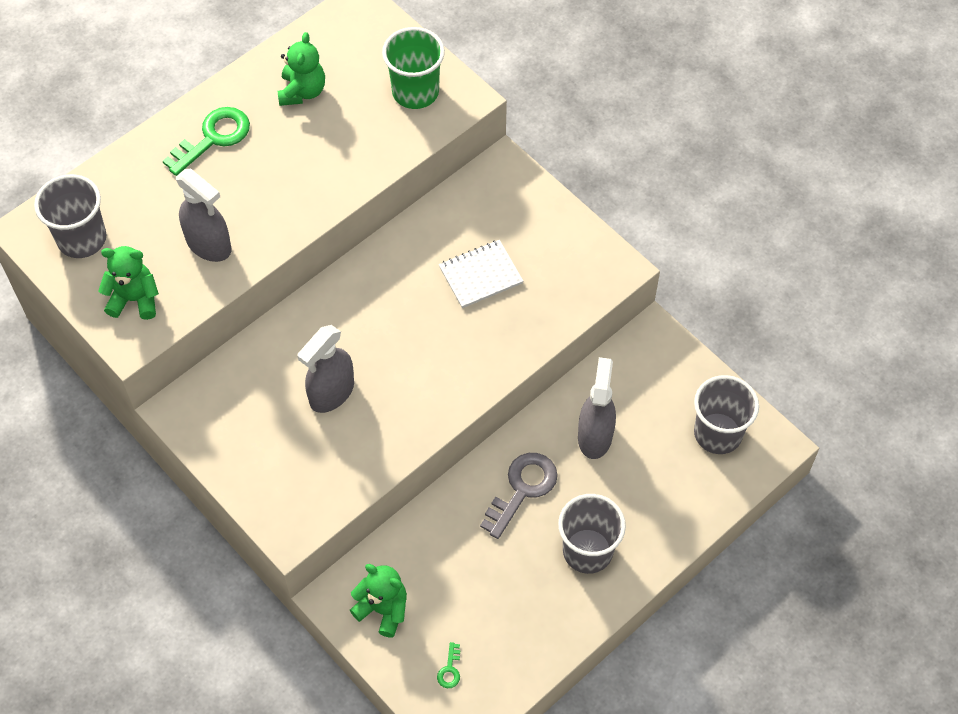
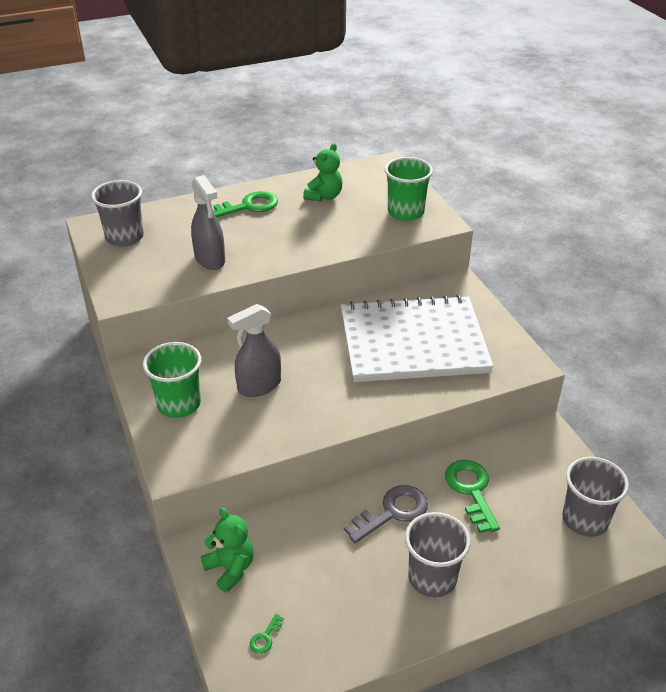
camera: 20 degrees right, 20 degrees down
(134, 299) = (138, 277): green teddy bear -> none
(253, 446) = (179, 404): none -> green cup
(480, 275) = (413, 342): white notebook -> white notebook, size x2.38
(595, 436) = (471, 490): grey spray bottle -> green key

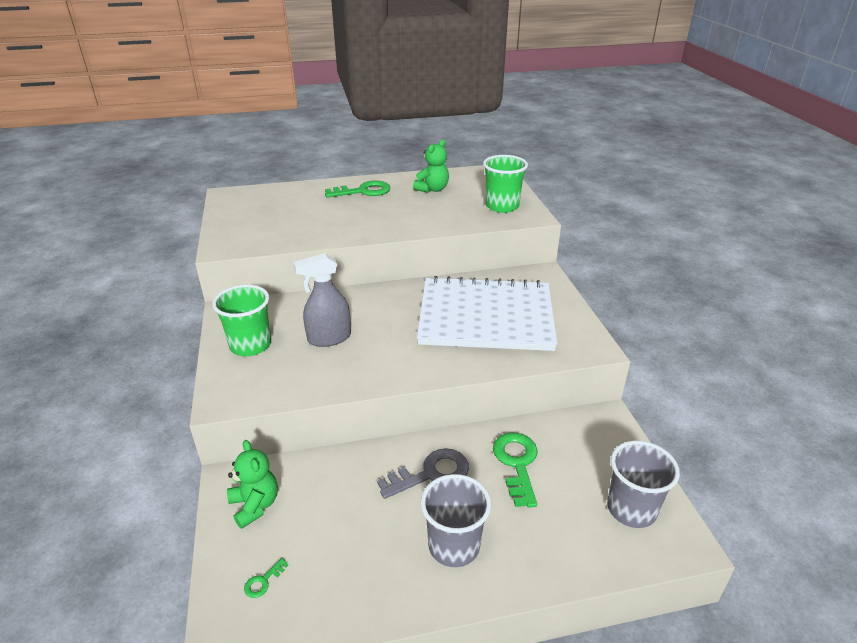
camera: 10 degrees right, 5 degrees down
(124, 237) = (248, 204): grey cup -> none
(210, 259) = (313, 226): grey spray bottle -> none

